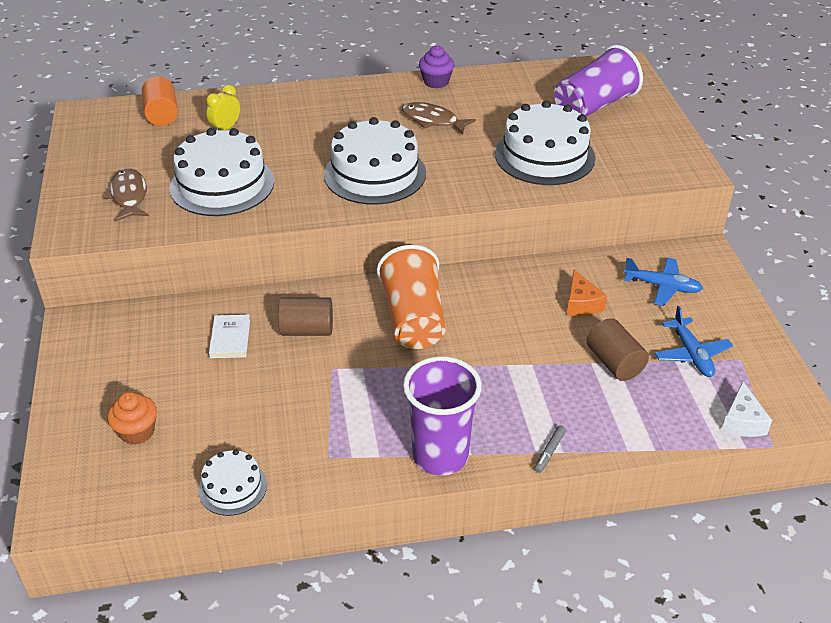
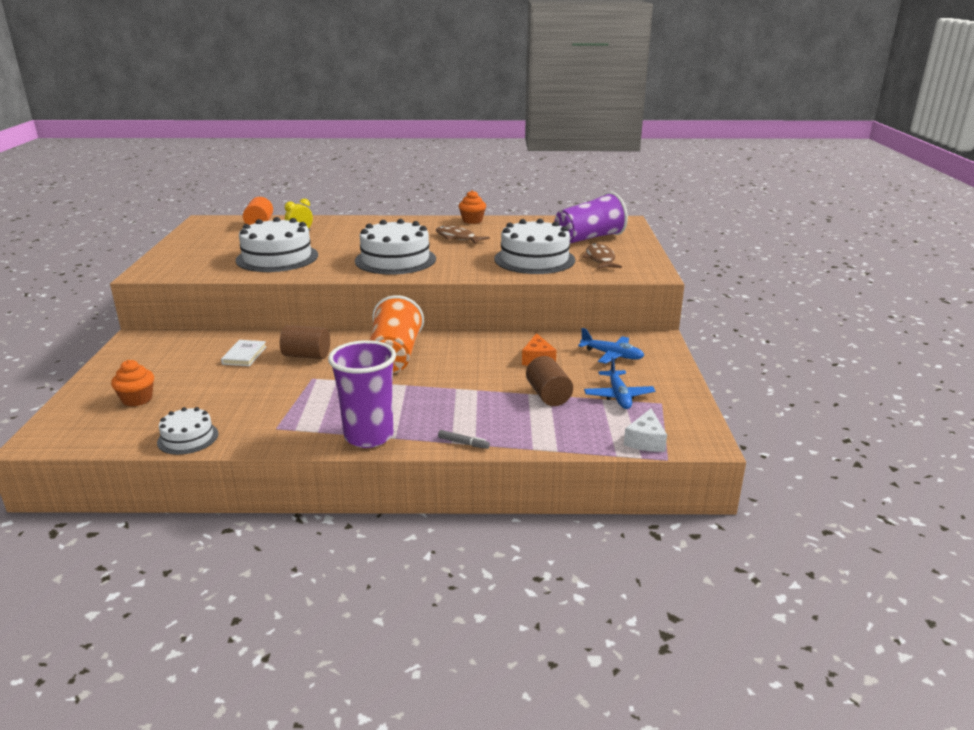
camera: 10 degrees right, 15 degrees down
(129, 196) = (205, 258): brown fish -> brown fish (600, 259)
(436, 82) = (472, 221): purple cupcake -> orange cupcake
(549, 452) = (463, 443): grey marker -> grey marker turned 105 degrees counterclockwise

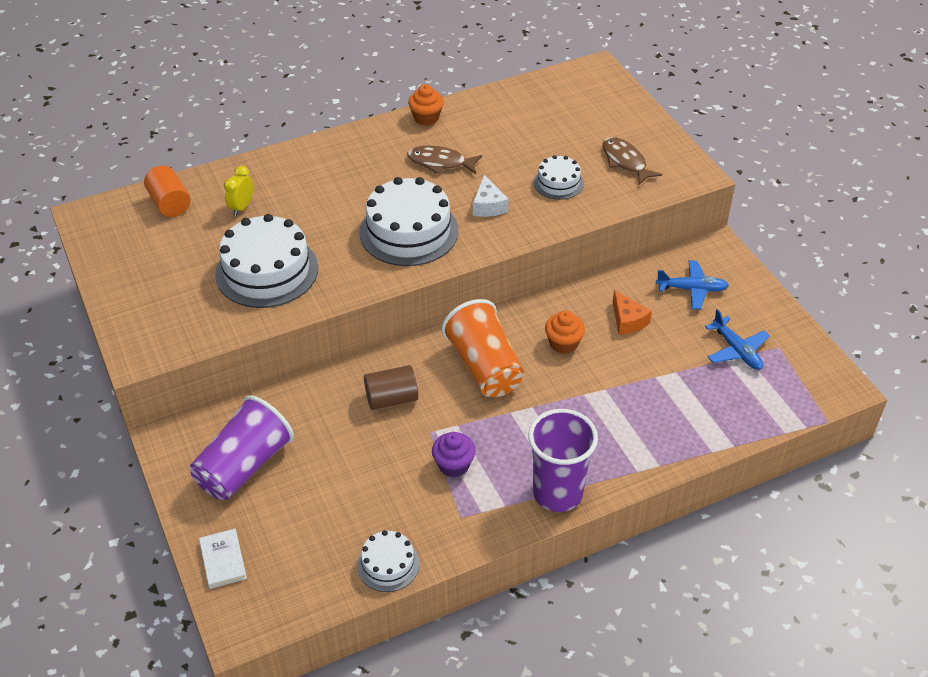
camera: 25 degrees left, 20 degrees up
(137, 399) = (277, 533): orange cupcake -> orange cupcake (563, 343)
(244, 355) = (323, 422): white book -> white book (223, 560)
(307, 399) = (453, 465): none -> purple cupcake
(463, 443) = (648, 468): grey marker -> none
(534, 259) = (558, 183): white cake -> white cake, size x0.53
(548, 395) = (675, 372): brown cylinder -> none
(589, 238) = (584, 120): purple cup -> purple cup (244, 466)
(645, 441) = (796, 404): white cheese -> white cheese (488, 206)

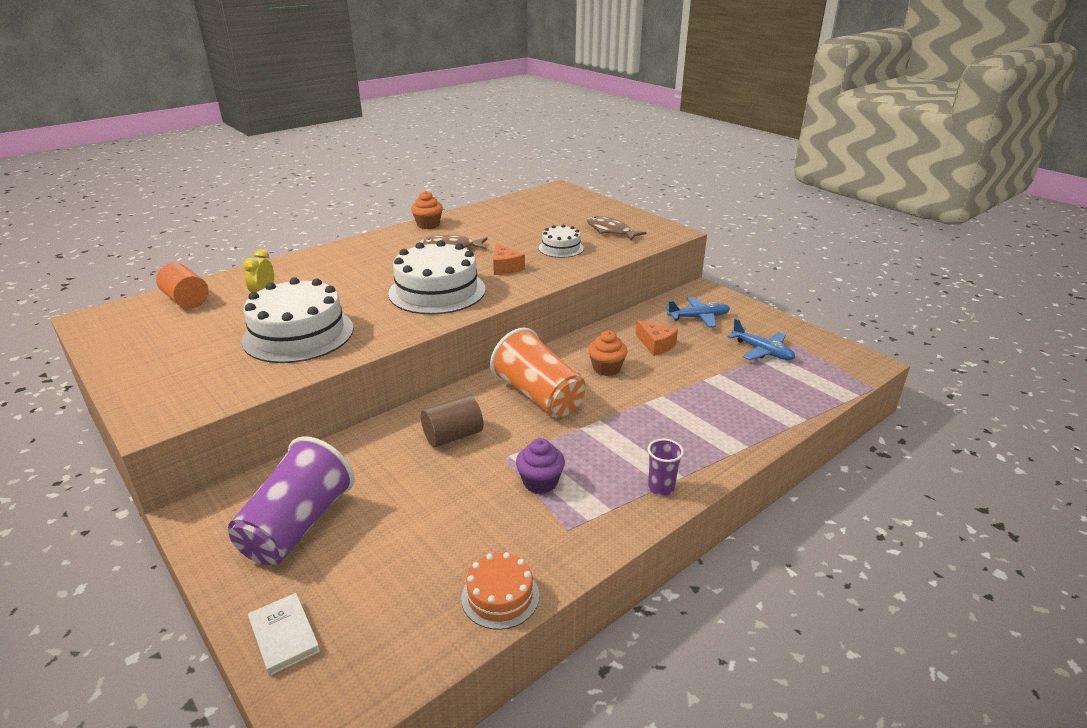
camera: 15 degrees left, 15 degrees down
(388, 564) = (500, 596): white cake -> orange cake
(488, 206) = (505, 267): white cheese -> orange cheese
(557, 493) = (661, 488): purple cup -> purple cup, size x0.48

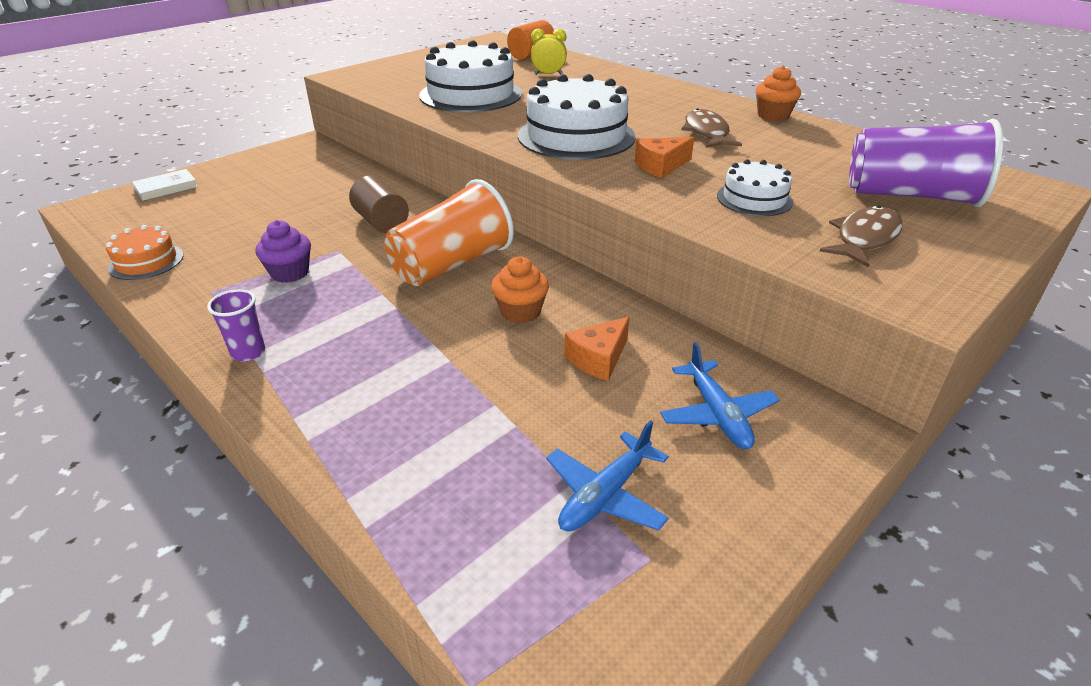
camera: 85 degrees right, 5 degrees up
(297, 525) = (278, 175): purple cup -> purple cup (911, 196)

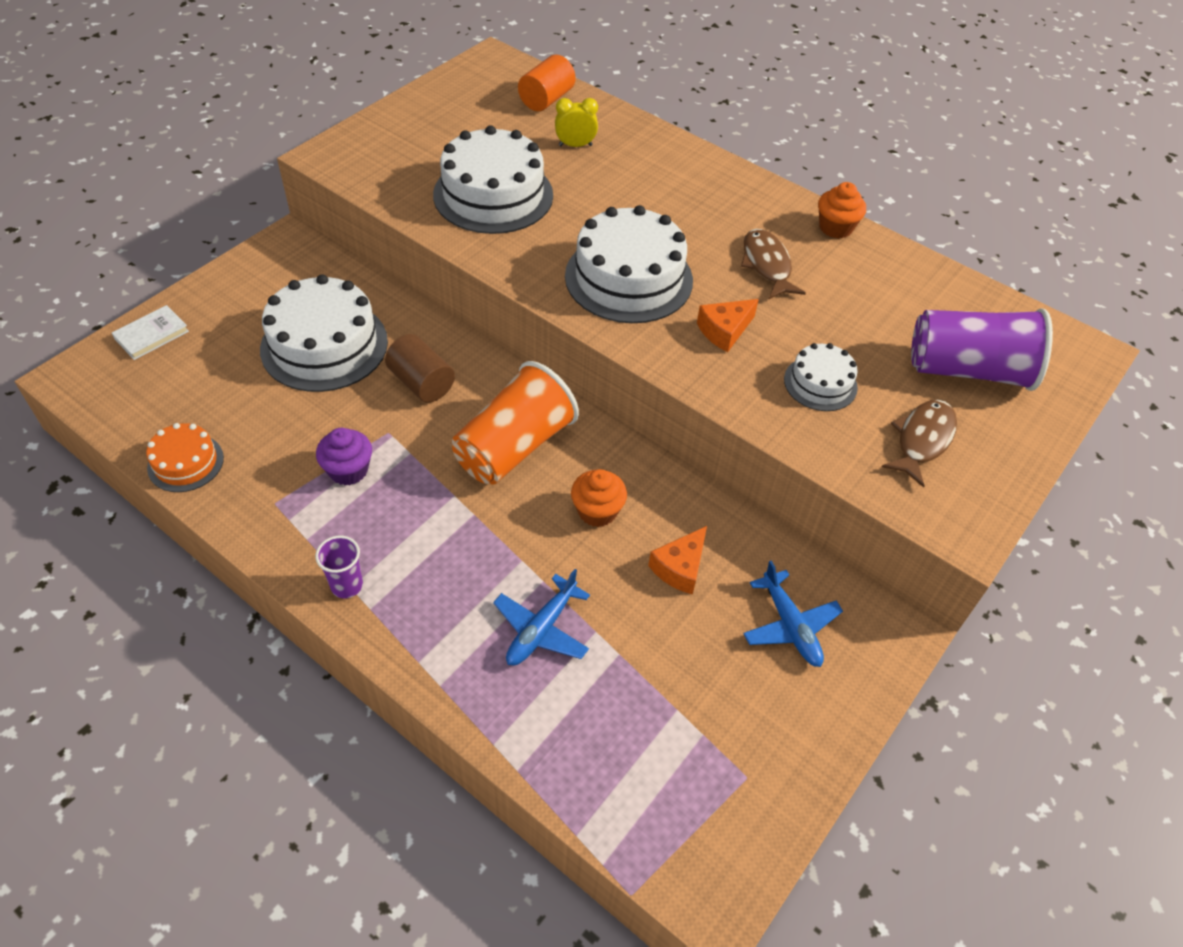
camera: 10 degrees left, 15 degrees up
(306, 198) = (324, 345): none -> white cake
(605, 495) = (705, 720): blue plane -> blue plane (541, 629)

